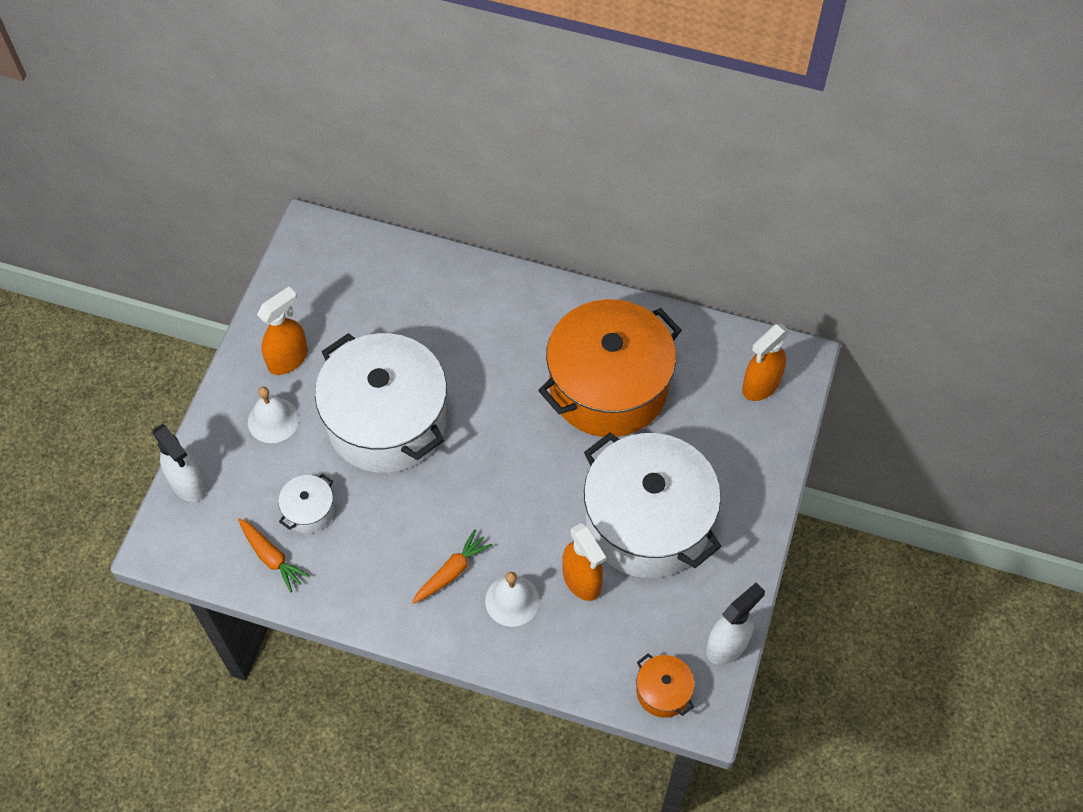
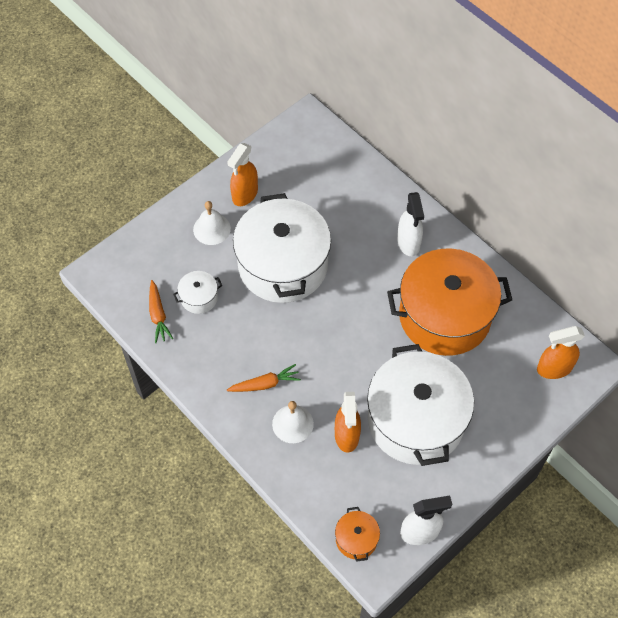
camera: 30 degrees right, 0 degrees up
(188, 484) = (136, 243): white spray bottle -> white spray bottle (408, 243)
(288, 359) = (245, 194): orange spray bottle -> orange spray bottle turned 135 degrees clockwise

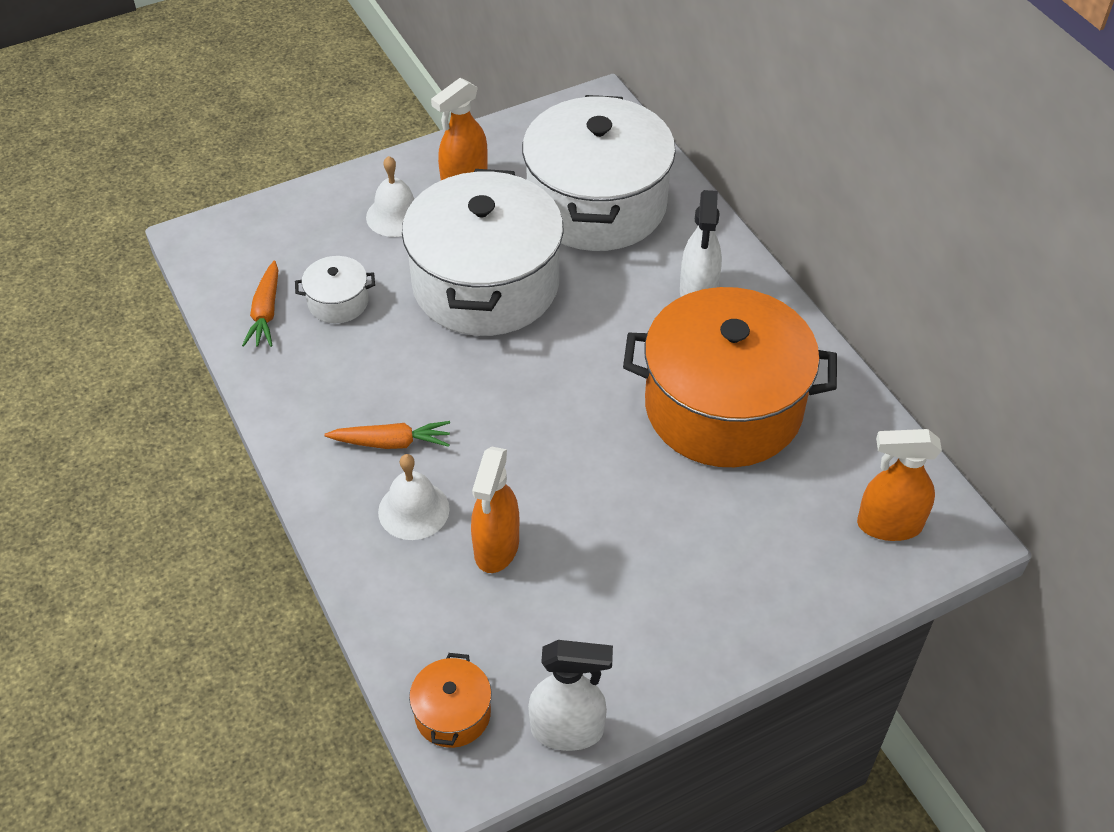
camera: 15 degrees right, 10 degrees down
(415, 420) = (621, 551): white pot -> white pot (596, 204)

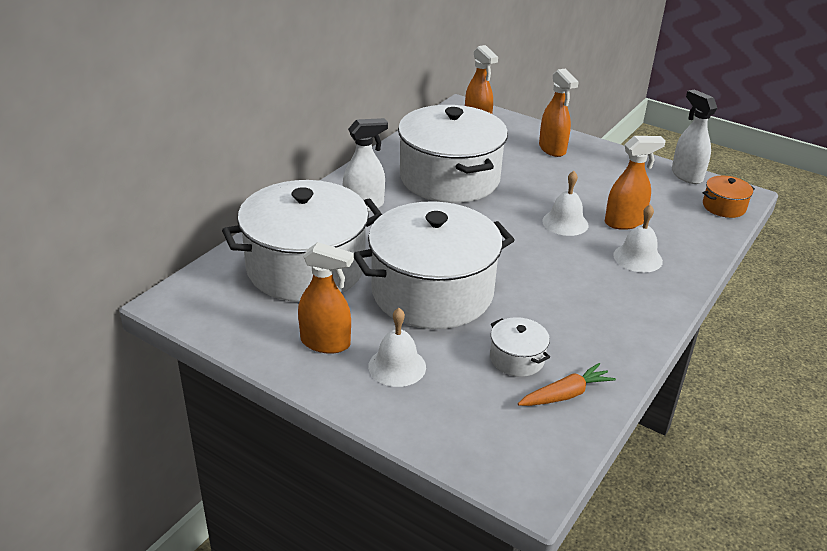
camera: 120 degrees left, 15 degrees down
(392, 442) = (604, 283): orange carrot -> none
(538, 478) = (565, 223): none -> white bell
(723, 407) = (449, 178): orange pot -> white pot
(750, 583) = (552, 149): none -> orange spray bottle

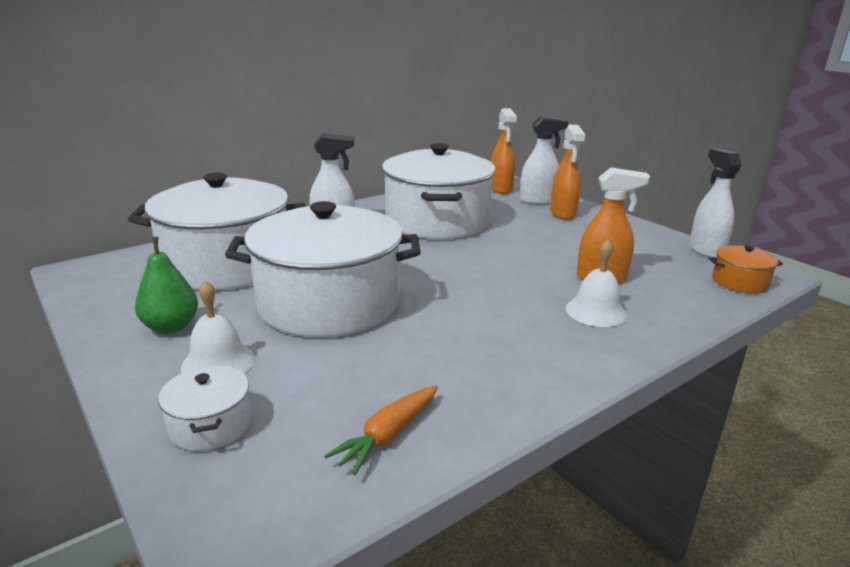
camera: 20 degrees right, 10 degrees down
(326, 343) = (171, 327): orange spray bottle -> green pear
(517, 359) = (362, 382): white pot -> white pot (210, 425)
(521, 135) = (538, 201): none -> white spray bottle
(565, 223) = (530, 269): white bell -> none
(565, 394) = (388, 435): orange carrot -> orange carrot turned 135 degrees clockwise

